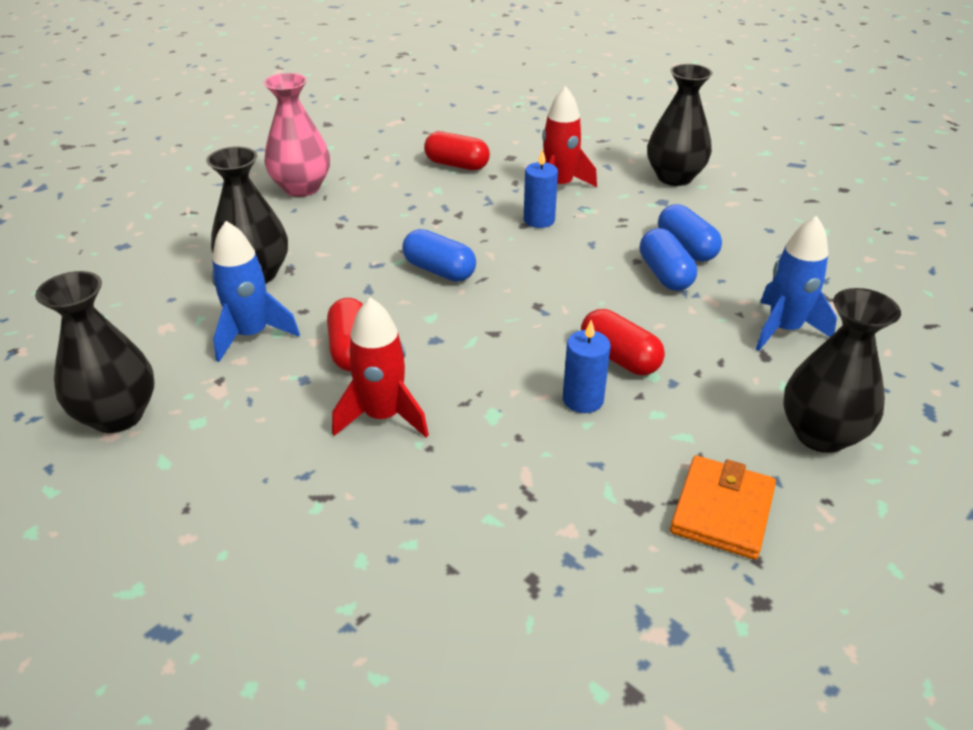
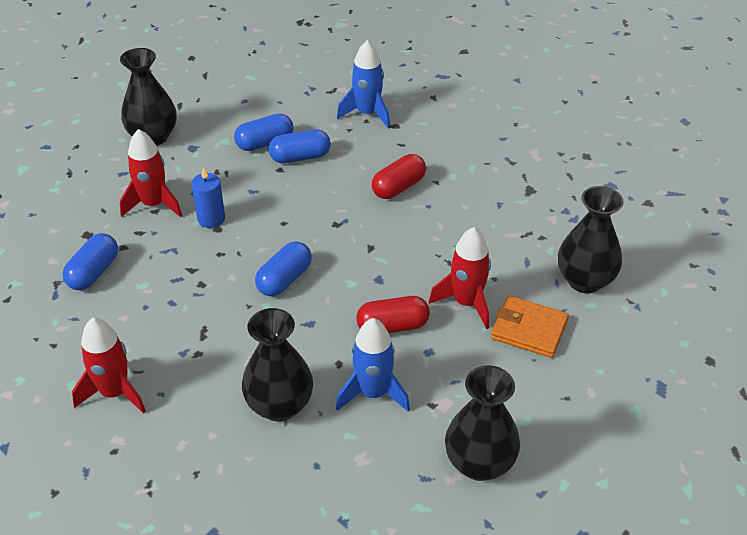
camera: 90 degrees left, 5 degrees up
(302, 188) = (115, 393): pink vase -> red rocket
(457, 165) = (94, 272): red capsule -> blue capsule
(583, 399) = (442, 206): blue candle -> none
(722, 510) = (528, 160): orange wallet -> orange wallet (529, 329)
(821, 434) = (465, 116): black vase -> black vase (585, 280)

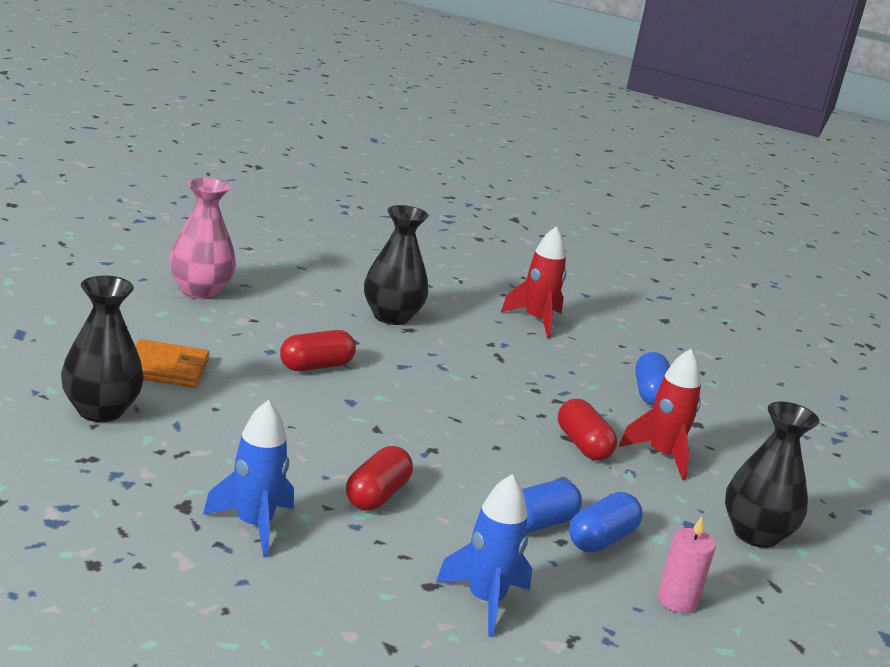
camera: 155 degrees right, 20 degrees down
(211, 219) = (582, 445): blue candle -> red capsule
(251, 103) = (677, 600): none -> pink candle
(284, 279) = (453, 396): blue capsule -> none
(373, 393) = (312, 324): blue rocket -> blue rocket (254, 525)
(466, 303) = (242, 386): red rocket -> none
(479, 463) = (200, 291): black vase -> pink vase

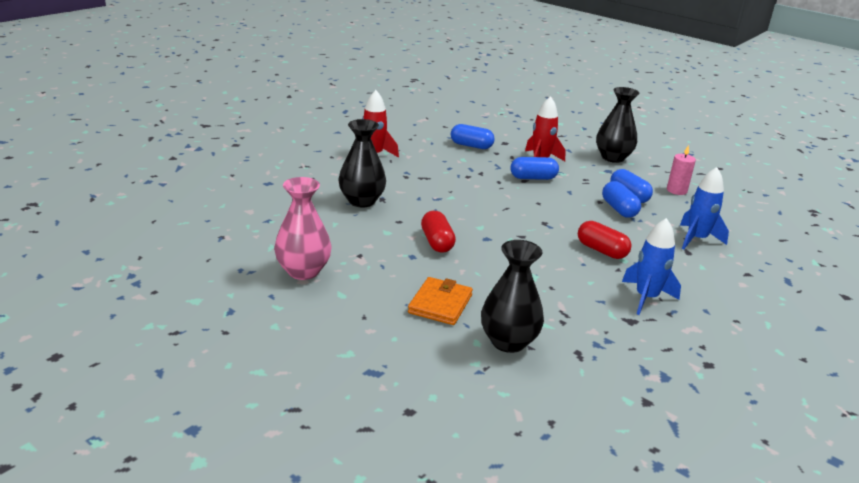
camera: 70 degrees left, 5 degrees up
(582, 445) = (533, 178): red capsule -> blue capsule

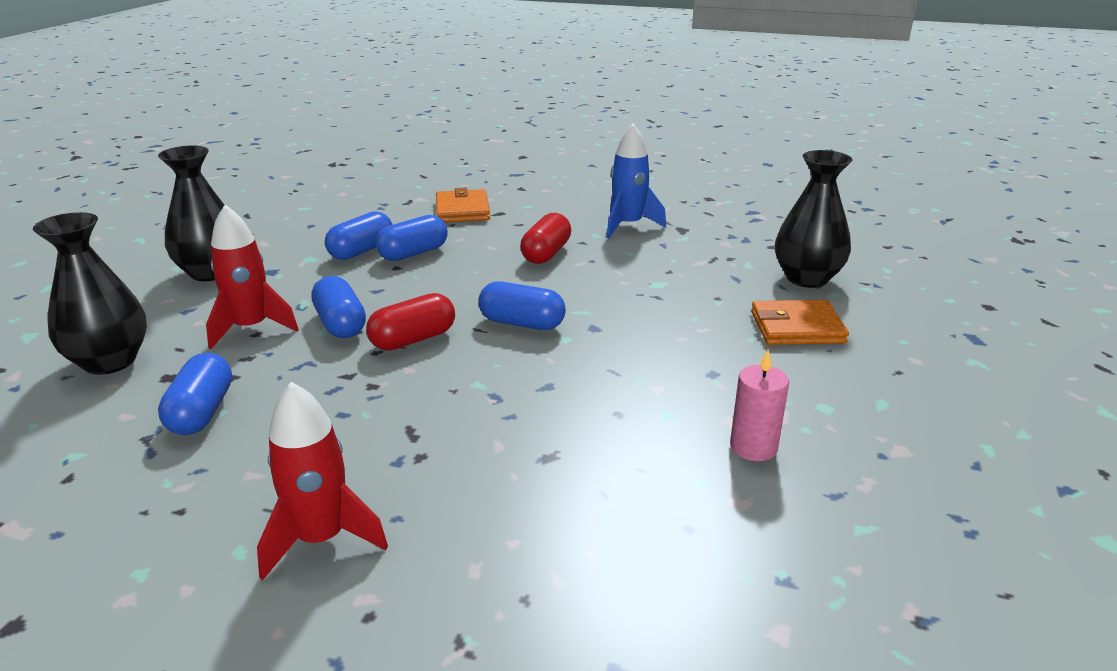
camera: 110 degrees left, 0 degrees up
(303, 271) = (879, 458): pink vase -> none
(362, 201) = (581, 478): black vase -> black vase (110, 361)
(437, 242) = (649, 362): red capsule -> red capsule (413, 339)
(505, 220) = (522, 323): none -> blue capsule
(676, 190) = (321, 225): pink candle -> pink candle (753, 447)
(696, 239) = (462, 210): blue rocket -> orange wallet

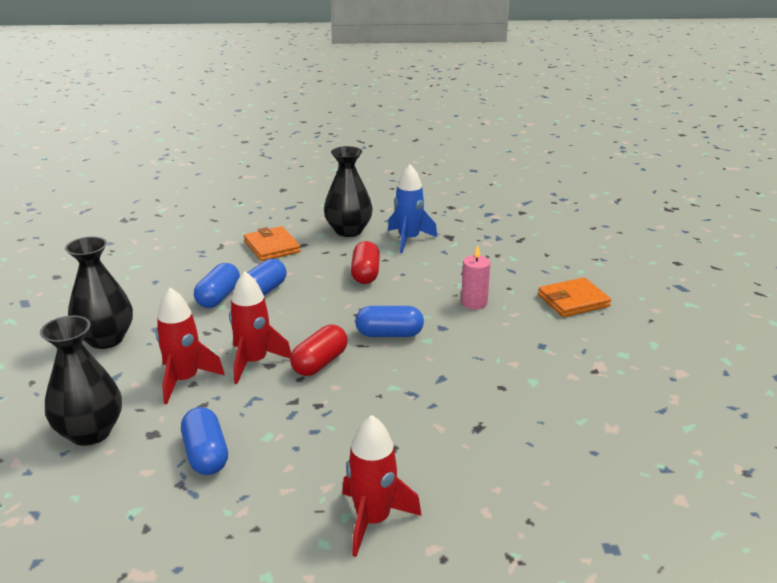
camera: 20 degrees left, 0 degrees up
(341, 324) = (254, 362): blue capsule -> red rocket
(753, 447) = (598, 391): pink candle -> pink candle (474, 303)
(807, 278) = (557, 262): black vase -> black vase (348, 231)

